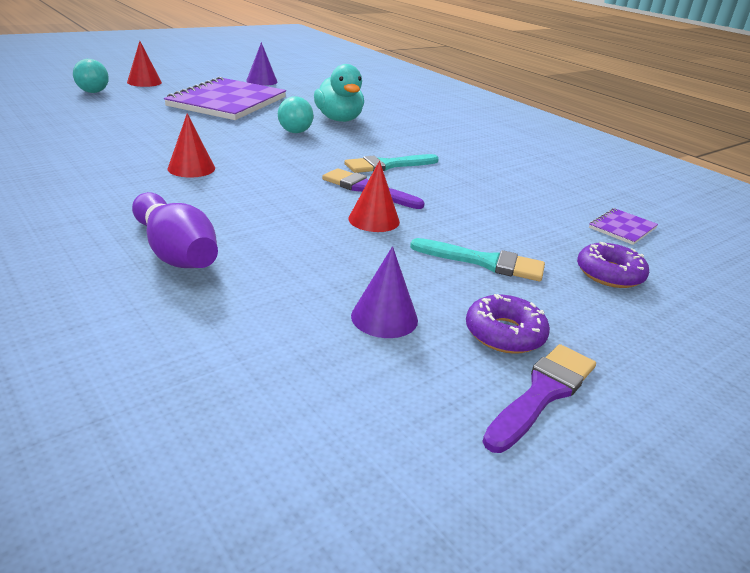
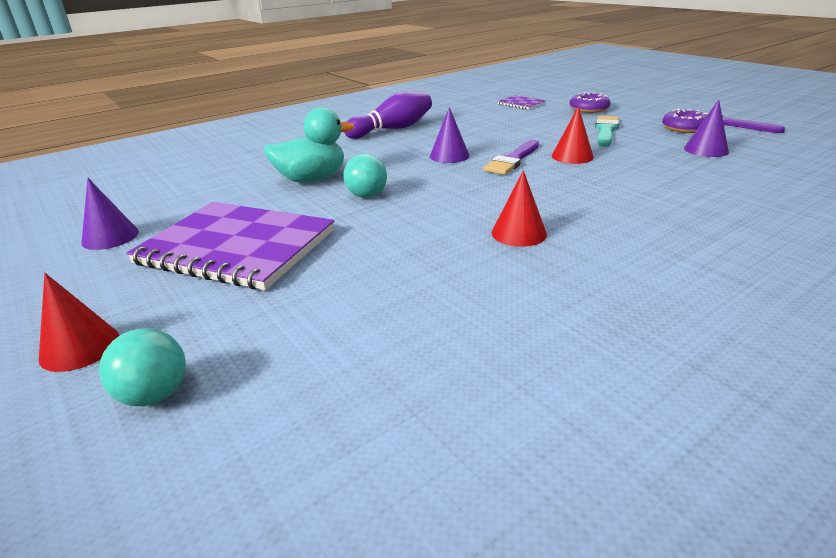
camera: 85 degrees left, 0 degrees up
(175, 252) = (706, 212): purple bowling pin -> purple bowling pin (392, 129)
(387, 165) = (449, 156): turquoise brush -> purple cone

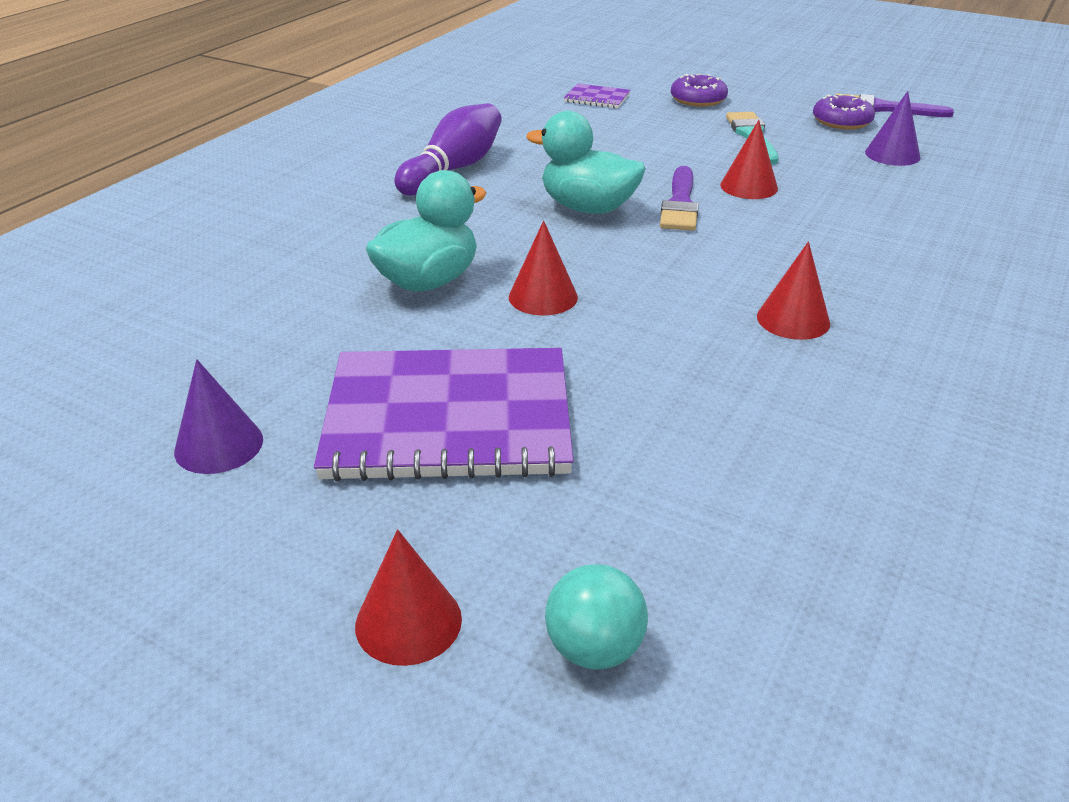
camera: 25 degrees left, 5 degrees up
(367, 196) = (543, 297): turquoise ball -> red cone
(449, 156) = (588, 208): purple cone -> turquoise duck

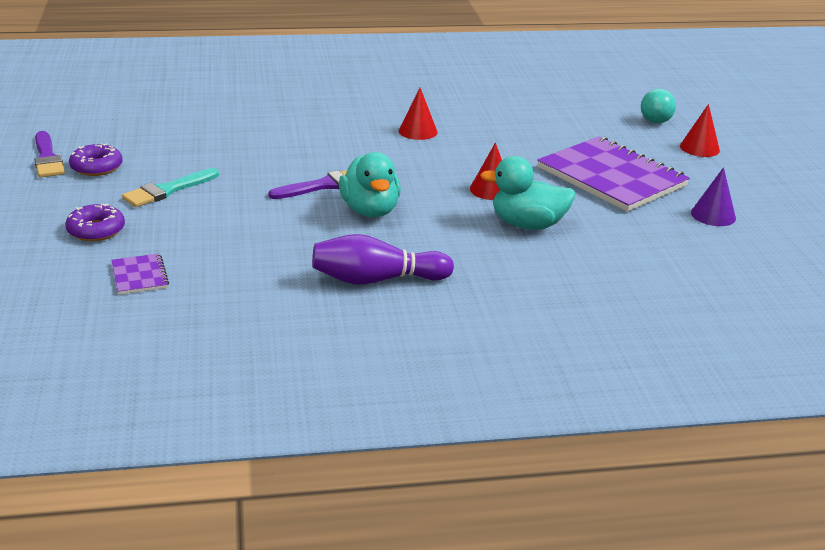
camera: 130 degrees left, 5 degrees down
(749, 186) = (267, 172): red cone -> none
(892, 155) = (153, 142): purple cone -> none

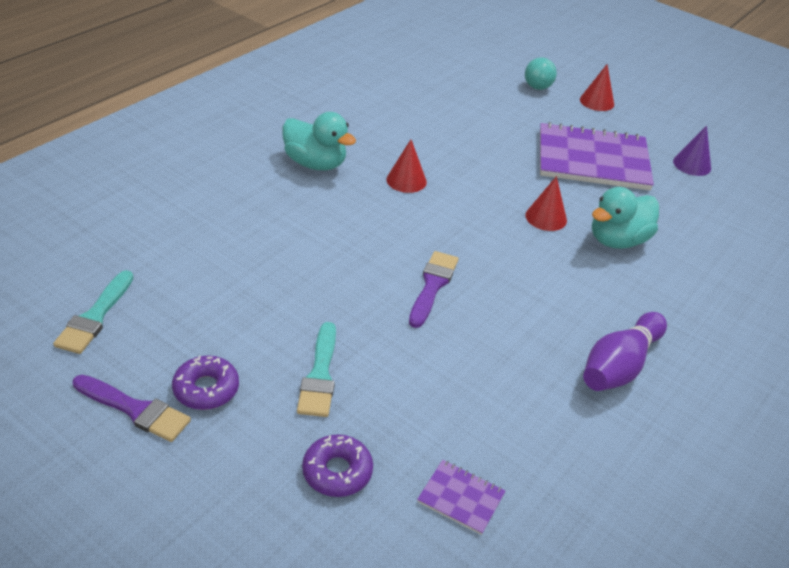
camera: 45 degrees left, 10 degrees up
(98, 115) = (95, 317): none -> turquoise brush
(370, 210) = (506, 293): turquoise duck -> turquoise duck (315, 164)

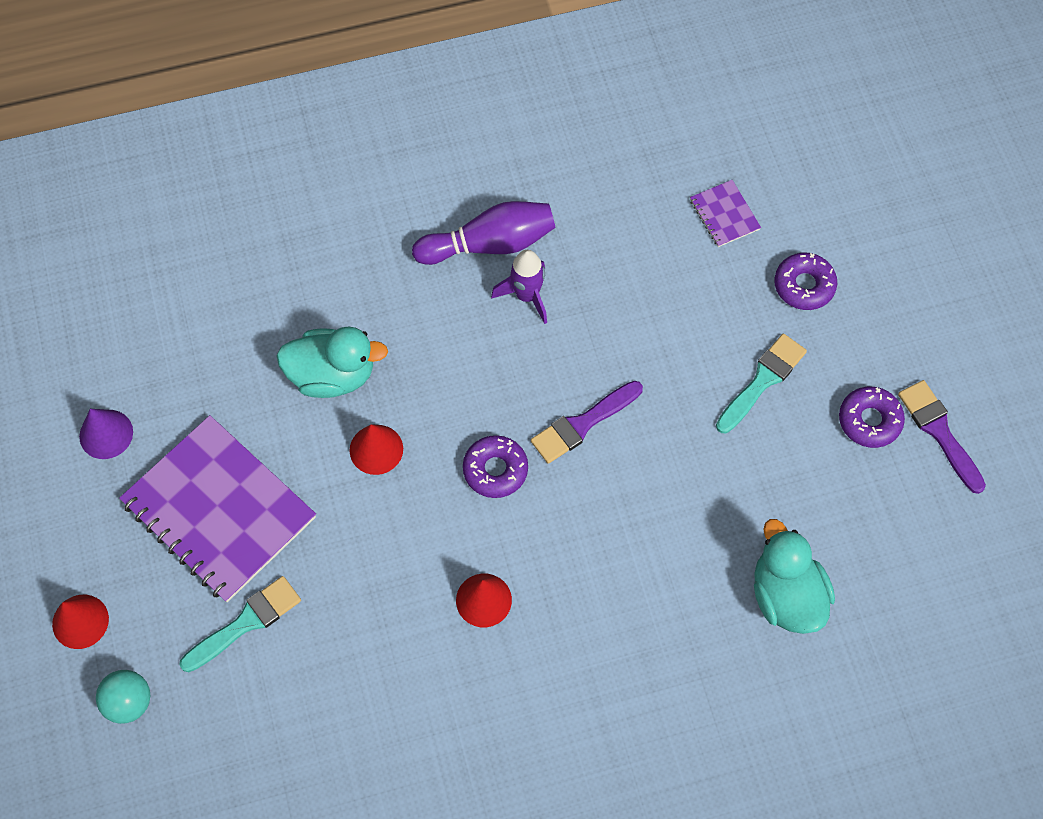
camera: 140 degrees left, 25 degrees up
(95, 317) = (937, 565): turquoise brush -> turquoise brush (246, 622)
(315, 164) = (572, 694): turquoise duck -> turquoise duck (786, 595)
(464, 238) = (495, 470): none -> purple donut
(554, 344) = (526, 296): none -> purple rocket

